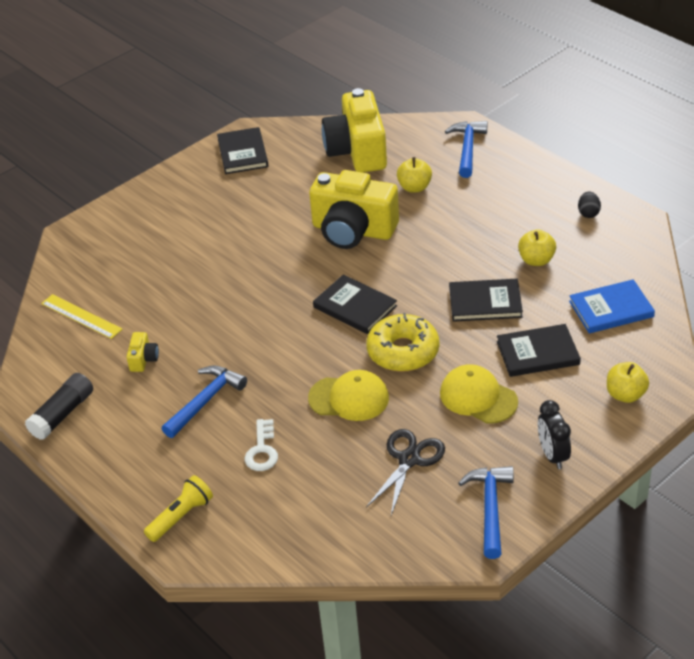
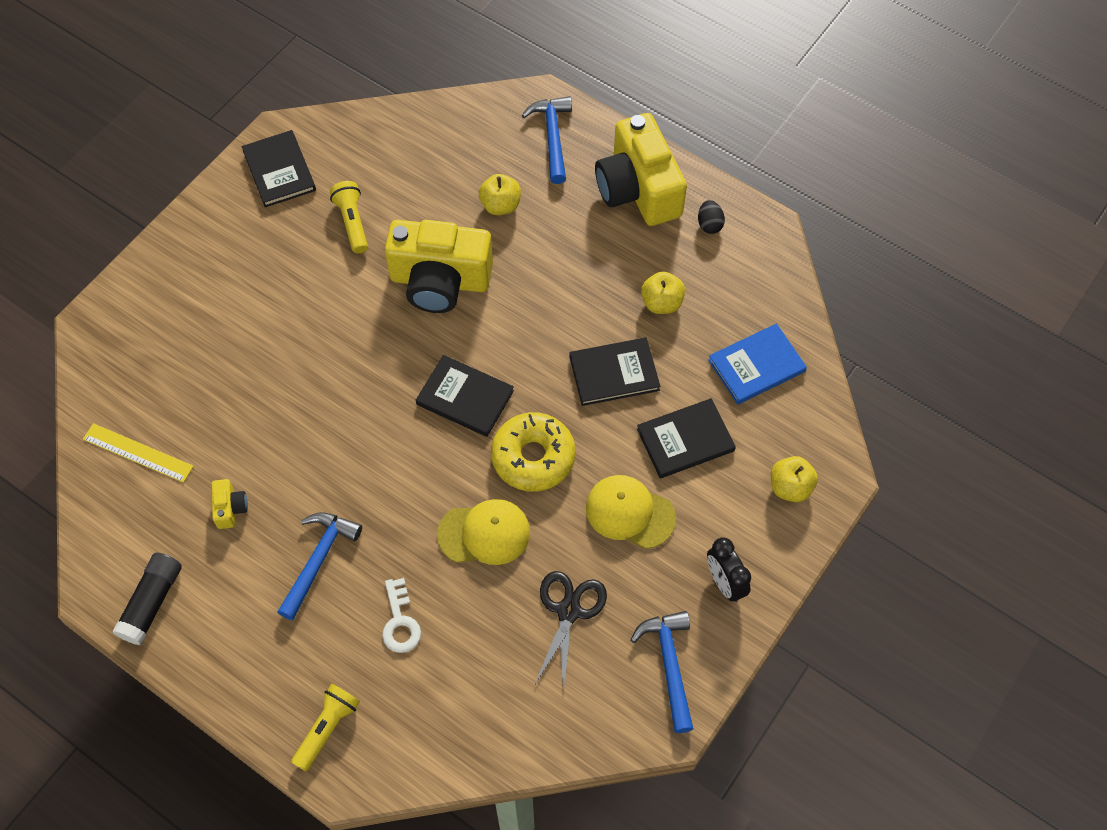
camera: 15 degrees left, 20 degrees up
(291, 188) = (352, 222): none -> yellow flashlight
(357, 151) = (420, 154): yellow camera -> yellow camera (638, 189)

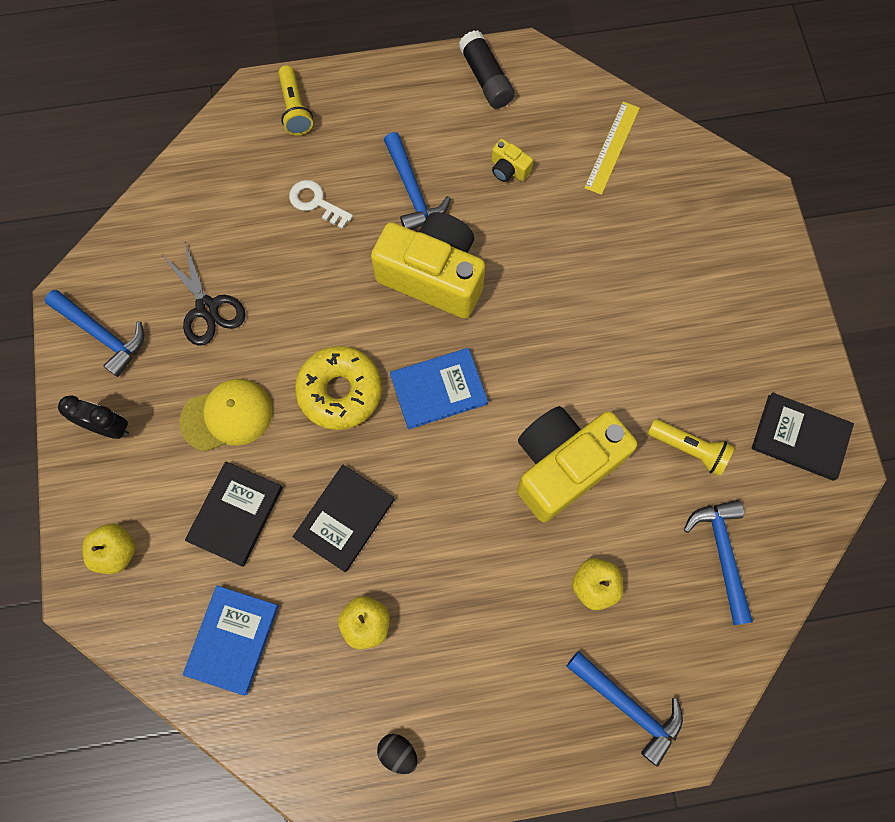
camera: 135 degrees right, 10 degrees up
(138, 452) = (612, 147): yellow ruler -> yellow ruler turned 45 degrees counterclockwise
(406, 157) = (722, 554): none -> blue hammer
(465, 397) = (438, 389): black book -> blue book
(484, 533) = (319, 306): yellow cap -> none
(638, 189) = (496, 726): yellow camera -> yellow camera (433, 276)

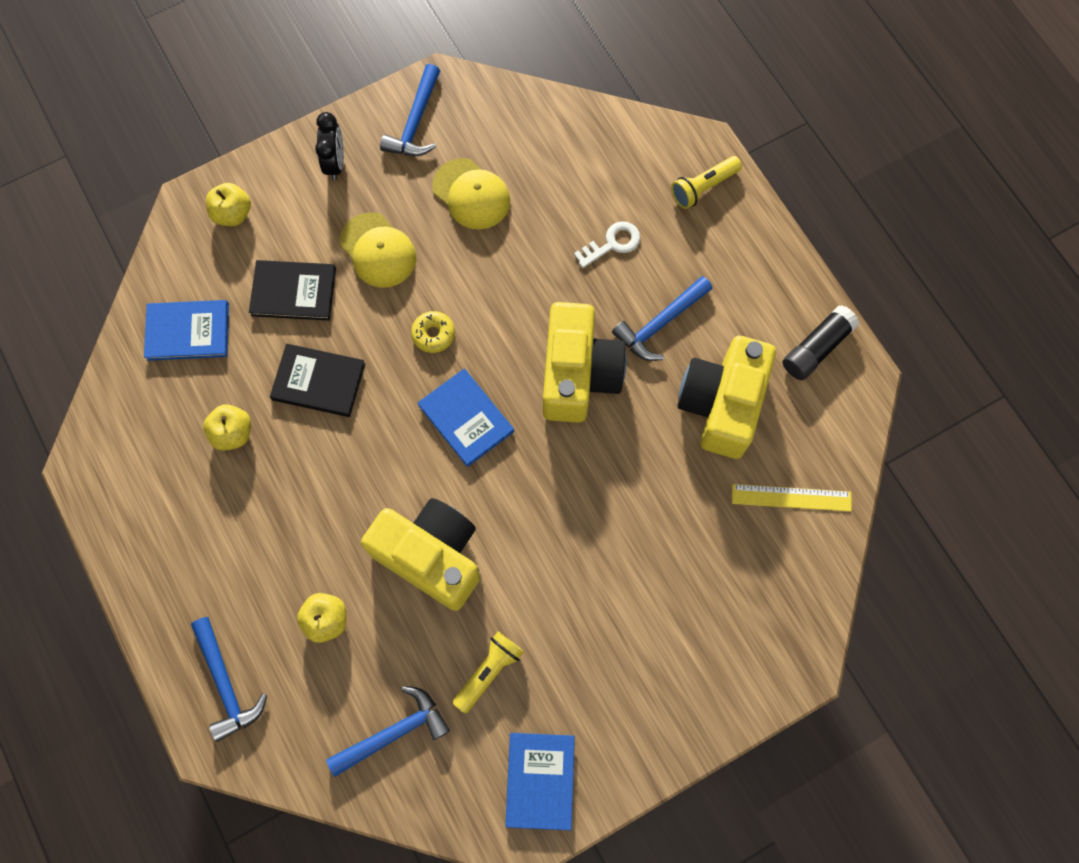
camera: 70 degrees right, 0 degrees up
(207, 308) = (471, 194): black scissors -> yellow cap
(316, 203) = (612, 243): white key -> white key turned 45 degrees clockwise
(340, 391) = (433, 334): yellow donut -> yellow donut, size x0.53
(398, 752) = (134, 498): black egg -> none
(508, 169) = (722, 404): yellow camera -> yellow camera, size x2.48
(628, 706) = (226, 684): blue hammer -> blue hammer turned 45 degrees counterclockwise
(689, 449) = (489, 671): yellow flashlight -> yellow flashlight turned 150 degrees counterclockwise
(800, 437) = (540, 780): black book -> blue book

